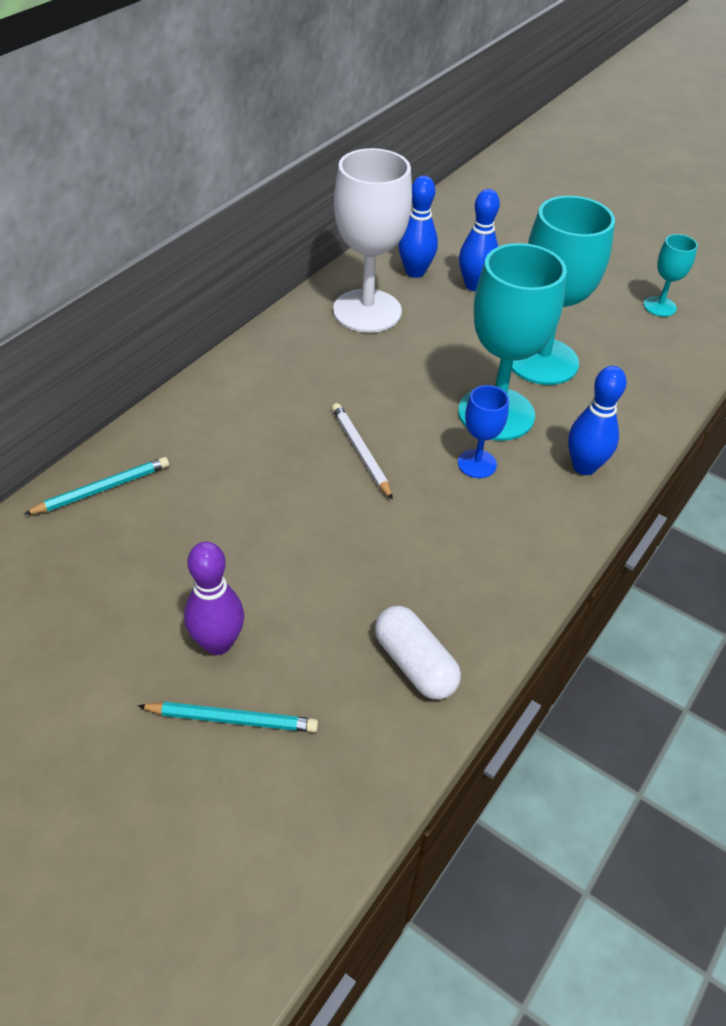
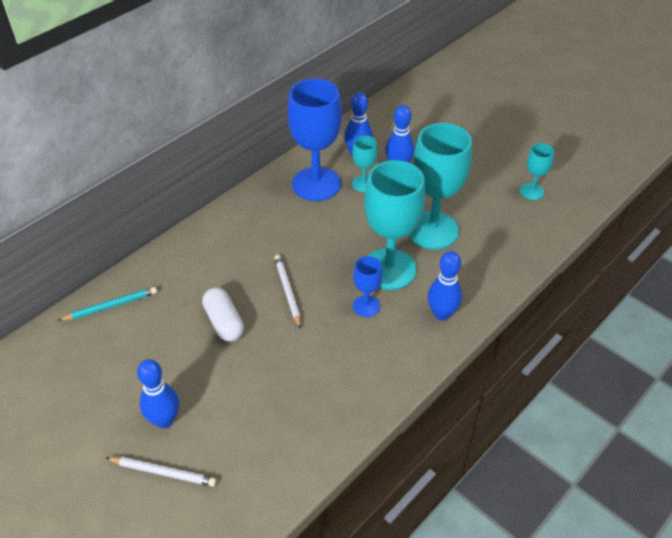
camera: 10 degrees right, 0 degrees up
(218, 643) = (164, 420): purple bowling pin -> blue bowling pin
(232, 719) = (163, 472): turquoise pencil -> white pencil
(367, 311) = (316, 184): white goblet -> blue goblet
(414, 664) = (289, 446): white capsule -> white capsule (224, 322)
(432, 308) = (363, 184): none -> turquoise goblet

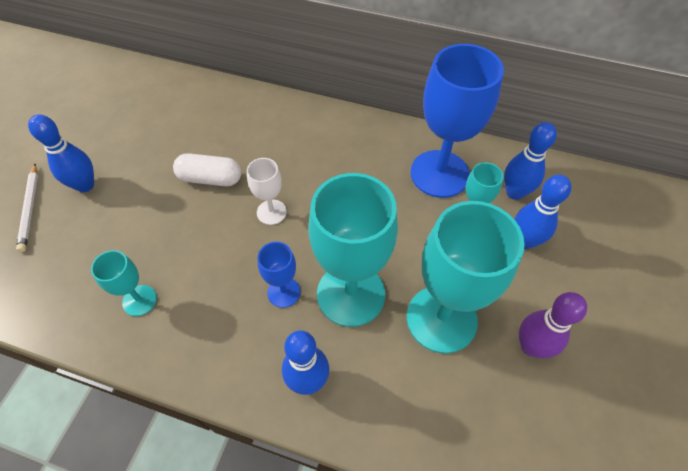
camera: 65 degrees right, 10 degrees up
(111, 306) = (197, 95): turquoise pencil -> none
(224, 322) = (210, 178): white capsule -> white capsule turned 60 degrees clockwise
(287, 291) = (271, 212): white pencil -> white goblet
(472, 198) = (531, 346): none -> purple bowling pin
(532, 191) = (602, 426): turquoise goblet -> turquoise goblet (139, 300)

